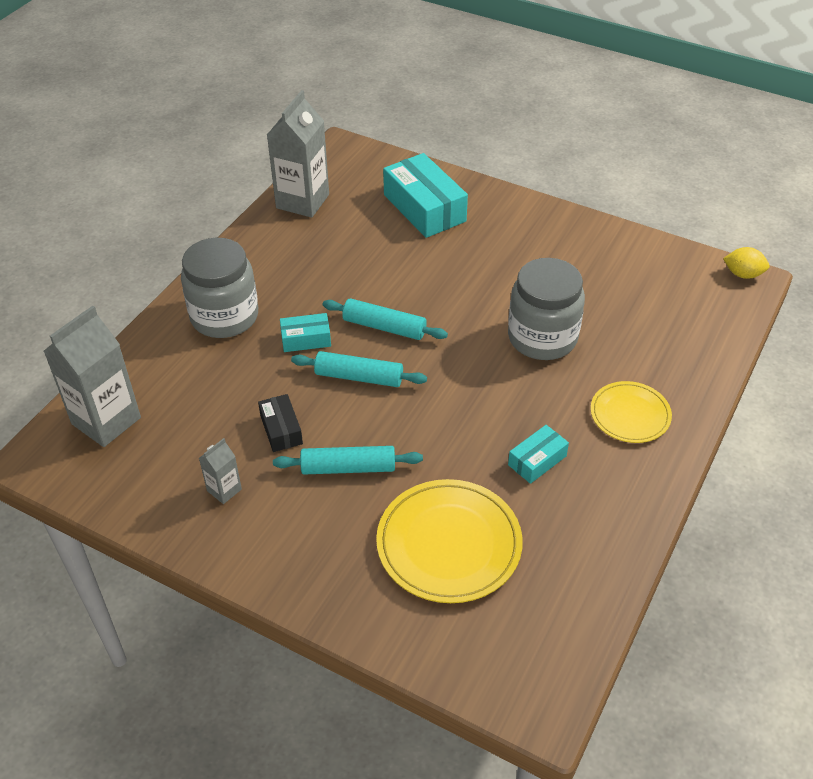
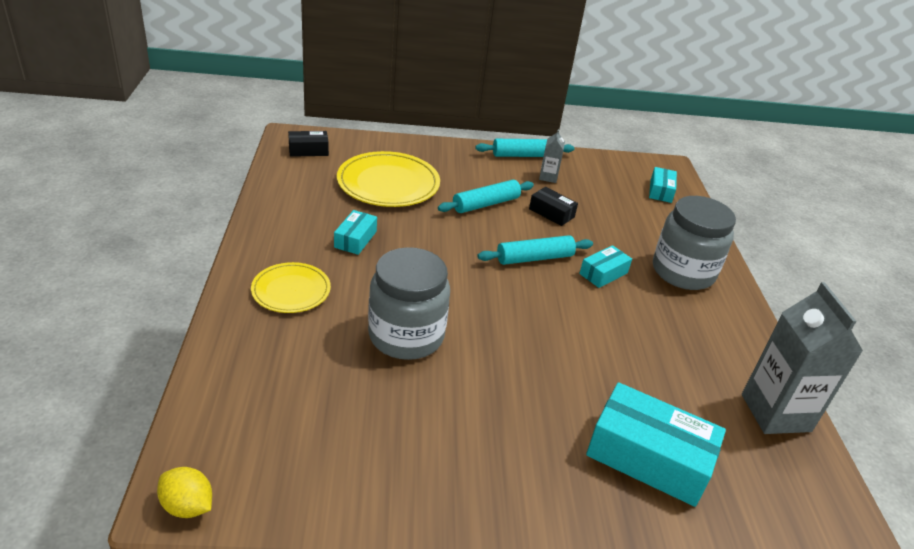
camera: 145 degrees right, 10 degrees down
(106, 421) = (660, 191): grey carton -> turquoise box
(384, 327) = (554, 302): turquoise rolling pin -> turquoise rolling pin (524, 155)
(529, 658) = (308, 150): none -> black box
(743, 274) = (188, 506): yellow lemon -> yellow lemon turned 45 degrees clockwise

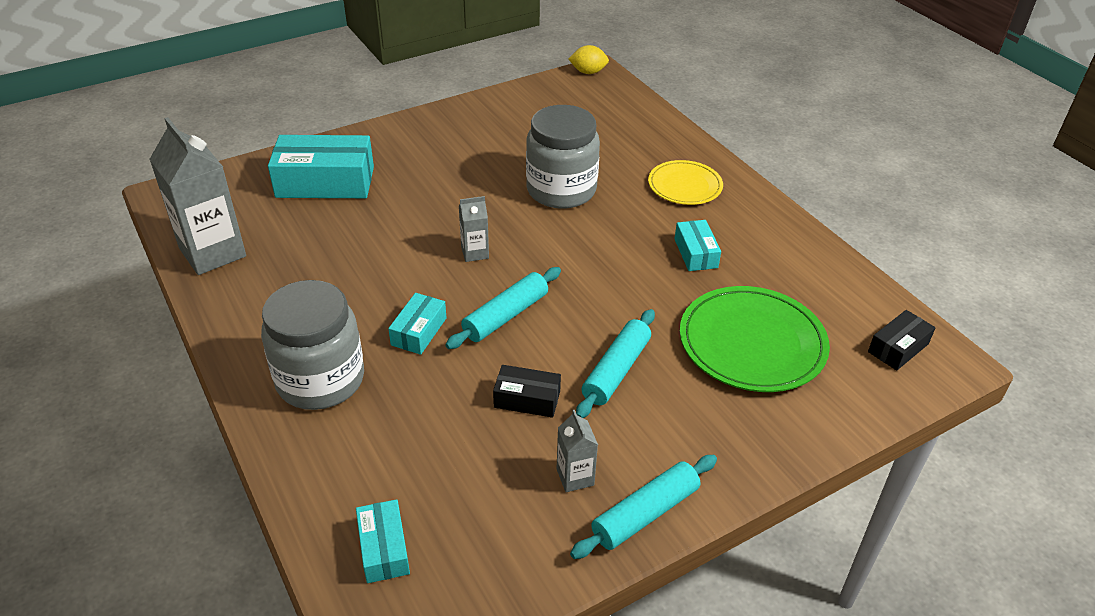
camera: 155 degrees right, 5 degrees up
(388, 183) = (752, 343): yellow plate -> green plate
(529, 311) = (475, 253): none -> grey carton

